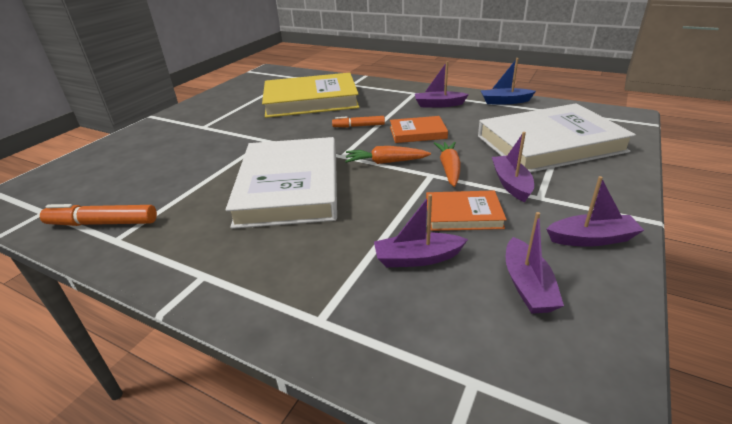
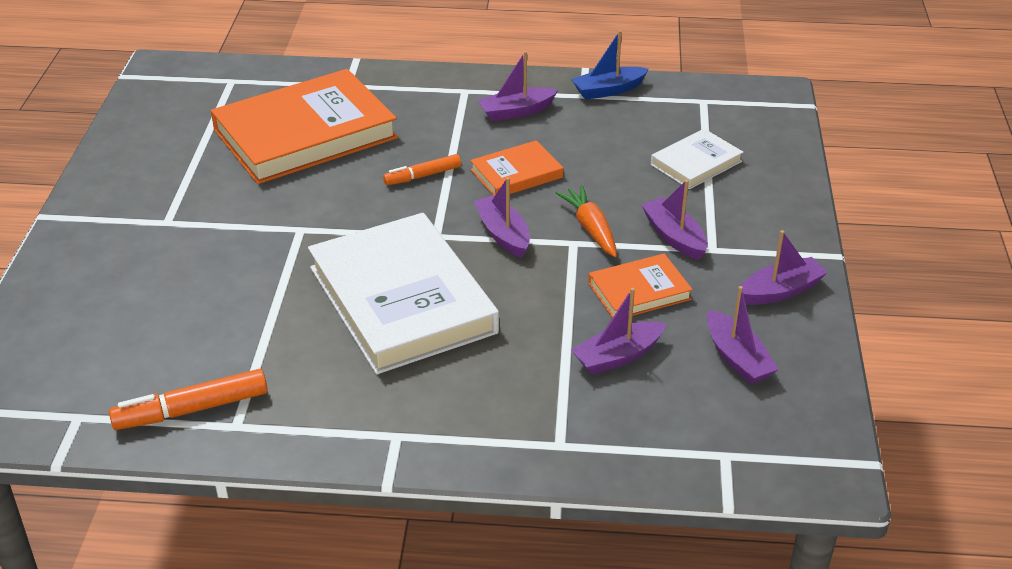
camera: 25 degrees left, 5 degrees up
(311, 100) = (305, 134): yellow book -> orange book
(385, 162) = (503, 234): orange carrot -> purple boat
(550, 144) = (696, 163): white book -> white book, size x0.48

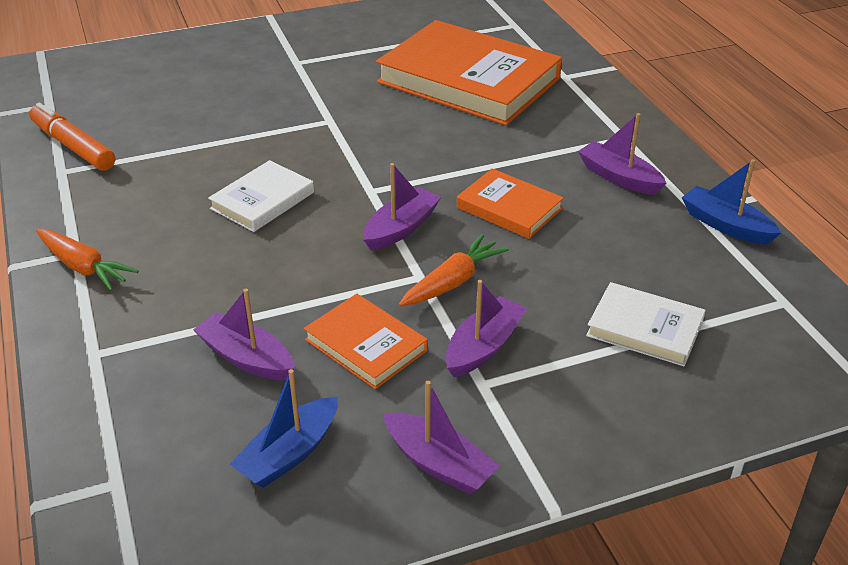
camera: 65 degrees right, 0 degrees up
(401, 300) = (262, 200): white book -> white book, size x0.48
(423, 176) = (458, 156): orange marker -> none
(425, 433) = (84, 267): none -> orange carrot
(737, 358) = (289, 453): purple boat -> blue boat

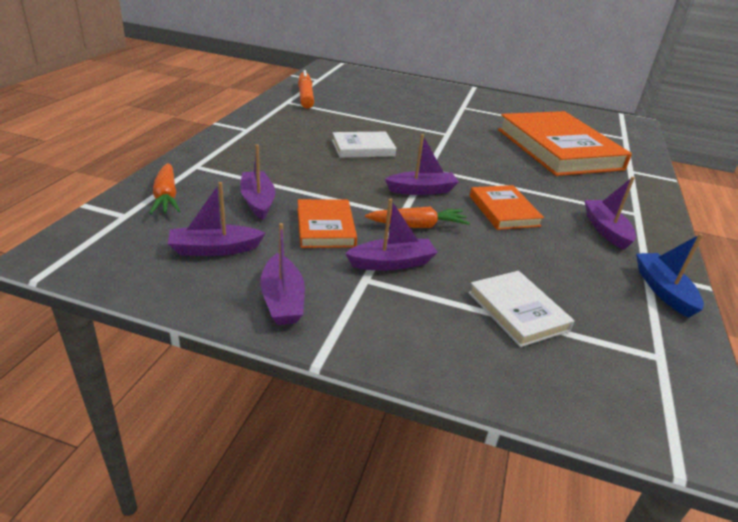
camera: 35 degrees right, 5 degrees down
(84, 267) = (242, 136): orange carrot -> orange carrot (166, 197)
(289, 453) = (215, 249): blue boat -> purple boat

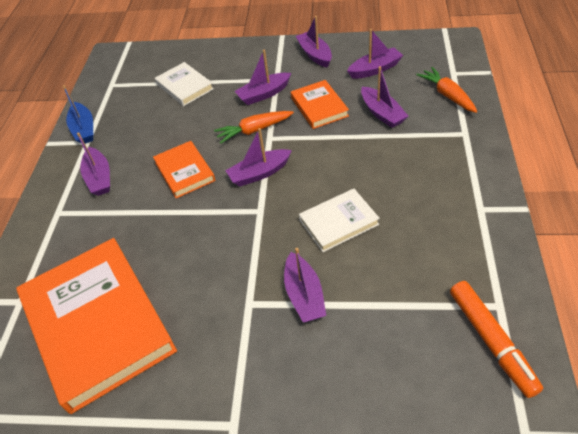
camera: 175 degrees right, 15 degrees up
(407, 128) = (304, 295): none -> purple boat

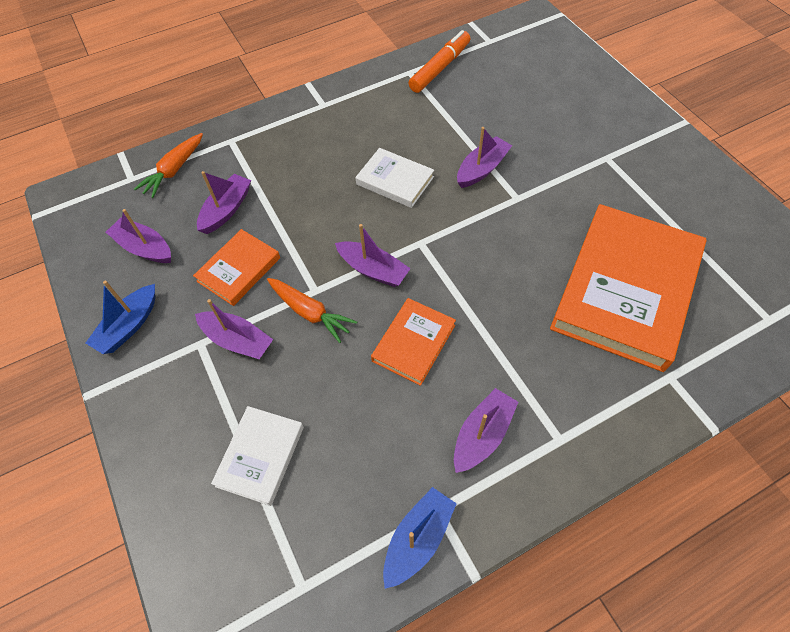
camera: 125 degrees left, 10 degrees up
(315, 55) = (129, 326): purple boat -> blue boat

